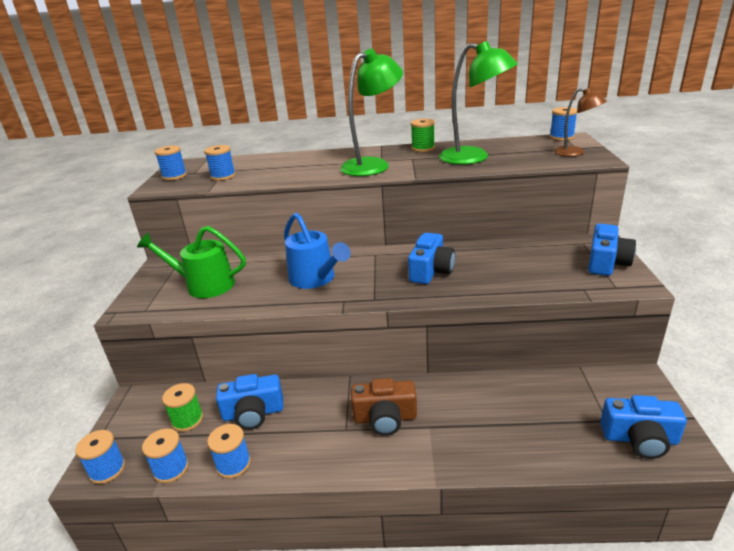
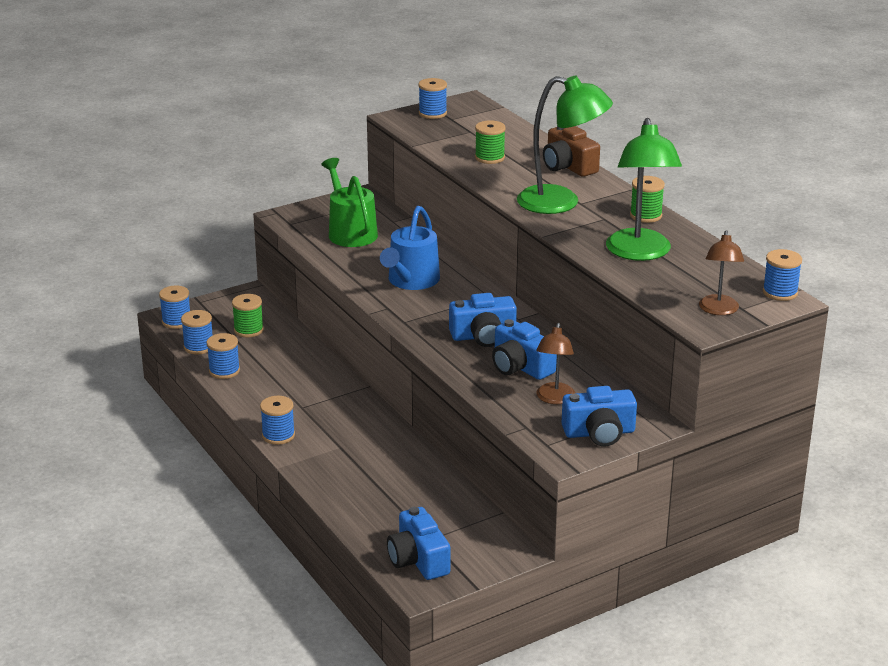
camera: 55 degrees right, 0 degrees up
(223, 176) = (454, 137): blue spool -> blue spool (278, 435)
(253, 413) = (281, 356): blue camera -> blue camera (520, 366)
(273, 172) = (489, 158): none -> green spool
(385, 418) = (331, 422): brown camera -> brown camera (568, 166)
(546, 267) = (554, 399): none -> brown lamp

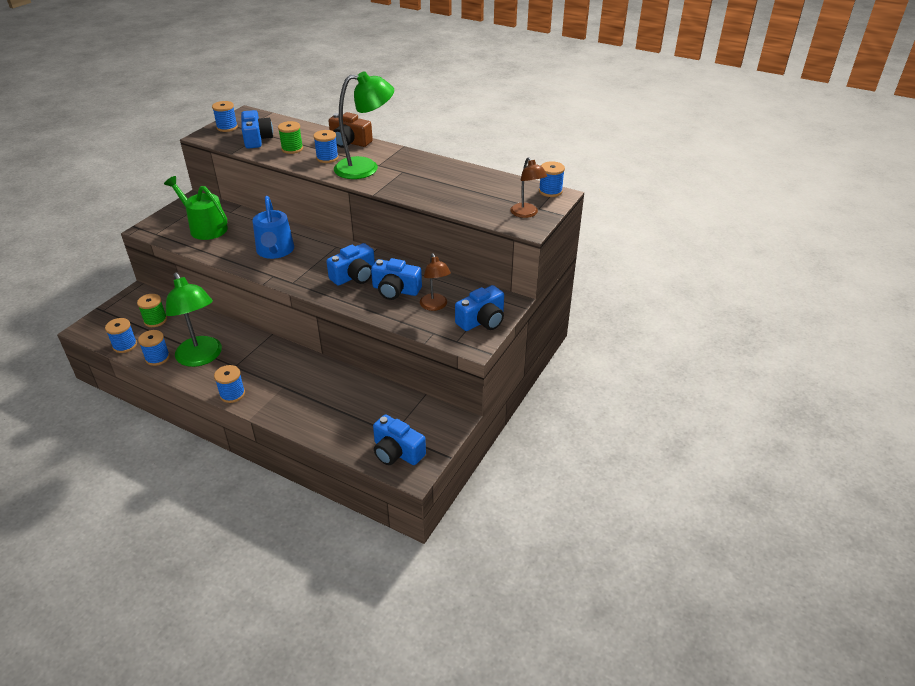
camera: 30 degrees left, 10 degrees up
(176, 321) = (94, 331): blue spool -> blue spool (327, 158)
(457, 136) = (257, 139): none -> blue camera
(640, 253) = (445, 189): green lamp -> green lamp (201, 358)
(646, 215) = (426, 162): green spool -> none

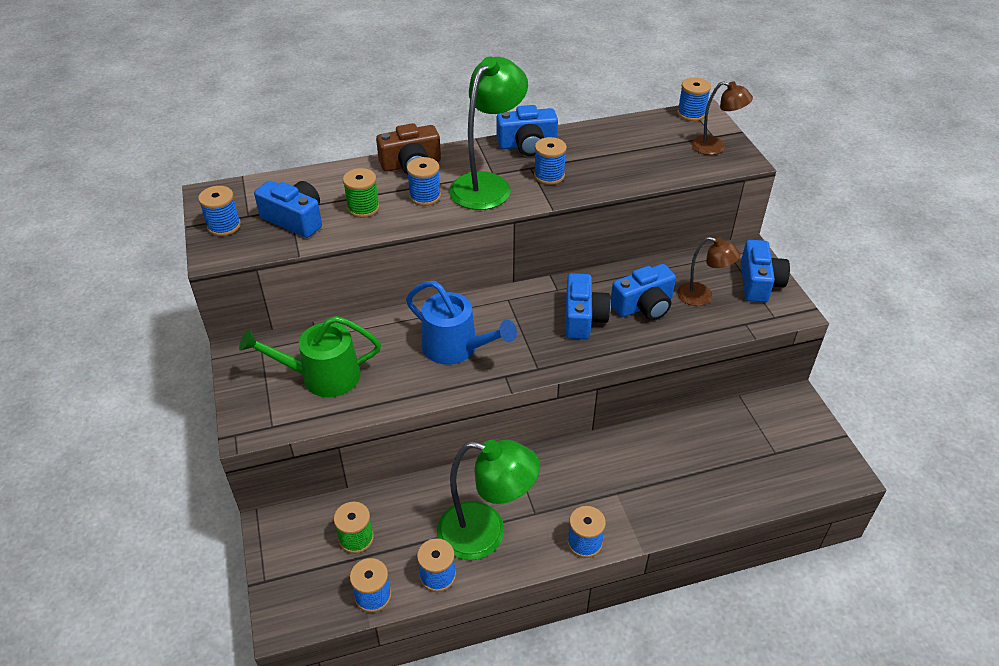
camera: 45 degrees left, 5 degrees up
(397, 452) = (806, 467): blue camera -> blue camera (527, 145)
(403, 179) = (549, 176): none -> blue spool

